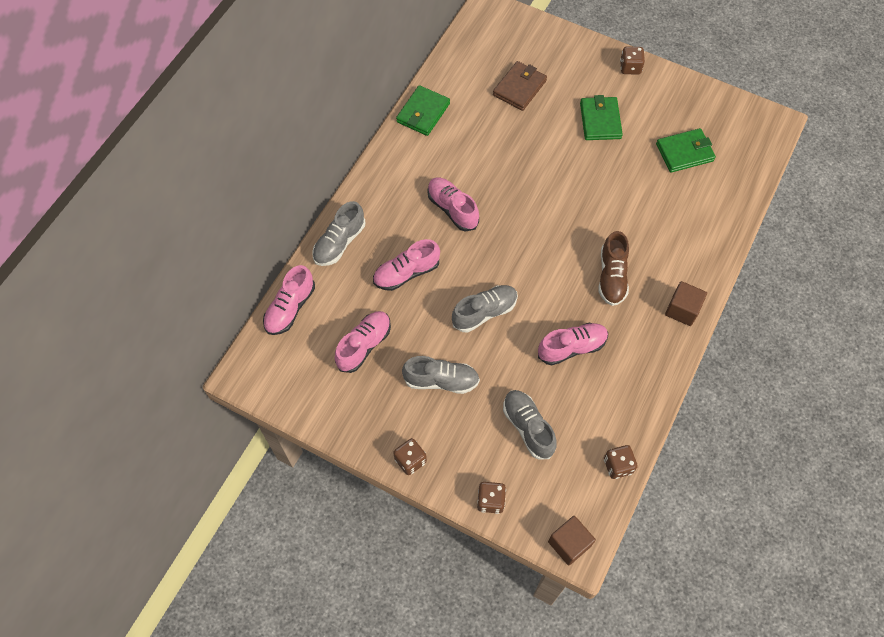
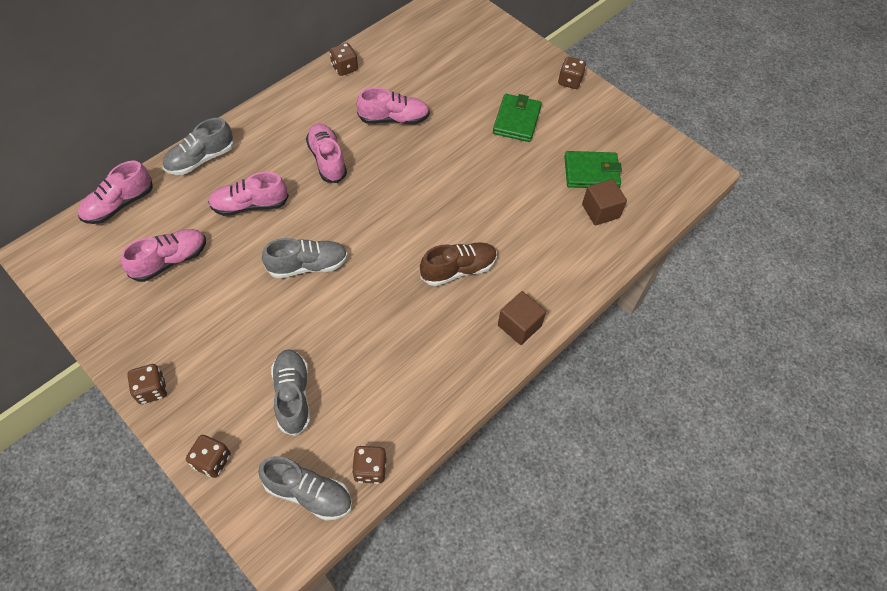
camera: 15 degrees right, 5 degrees down
(423, 113) = (344, 68): green wallet -> brown dice
(441, 380) = (228, 319): grey shoe -> grey shoe (308, 493)
(519, 88) = (449, 71): brown wallet -> none
(569, 543) = (273, 539): brown cube -> brown cube (600, 211)
(571, 347) = (381, 328): pink shoe -> pink shoe (394, 119)
(612, 276) = (458, 270): brown shoe -> brown shoe turned 135 degrees counterclockwise

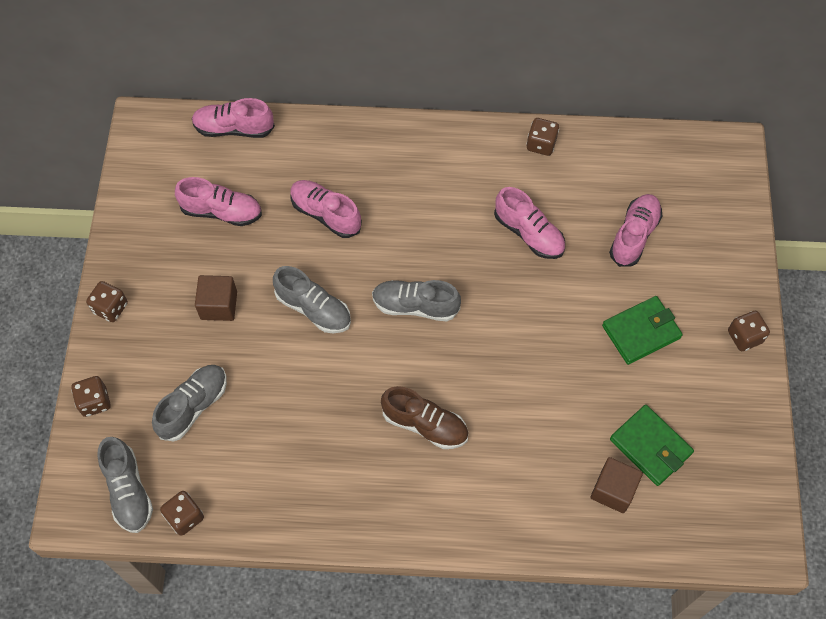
camera: 50 degrees right, 5 degrees up
(201, 159) = (331, 138): grey shoe -> grey shoe (415, 306)
(327, 160) = (429, 225): pink shoe -> pink shoe (634, 236)
(519, 325) = (418, 520): brown cube -> brown cube (219, 305)

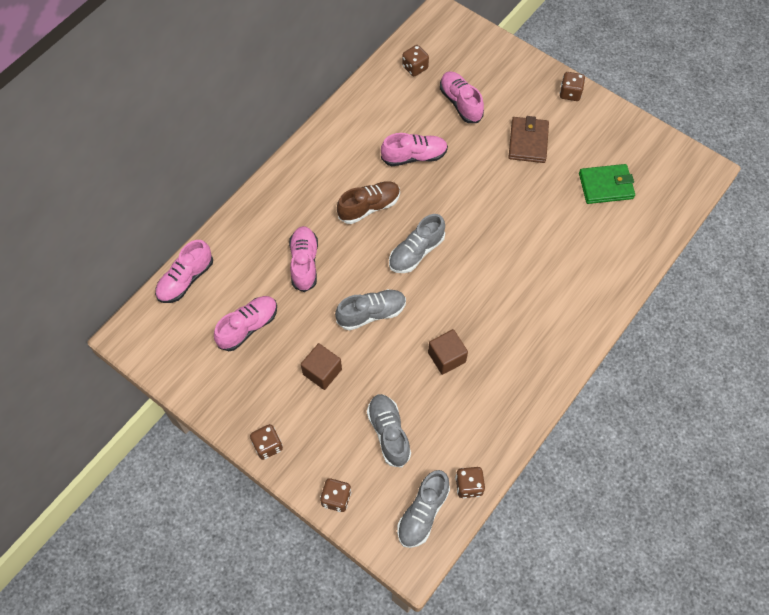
camera: 55 degrees left, 0 degrees up
(128, 490) = (423, 513): grey shoe -> grey shoe turned 105 degrees clockwise
(326, 214) = (304, 263): pink shoe -> pink shoe turned 105 degrees clockwise
(425, 424) = (505, 298): brown shoe -> brown shoe (369, 207)
(541, 144) = (355, 109): brown dice -> brown dice (415, 67)
(613, 490) = (620, 223): brown cube -> brown cube (446, 357)
(641, 332) = (528, 142): green wallet -> brown wallet

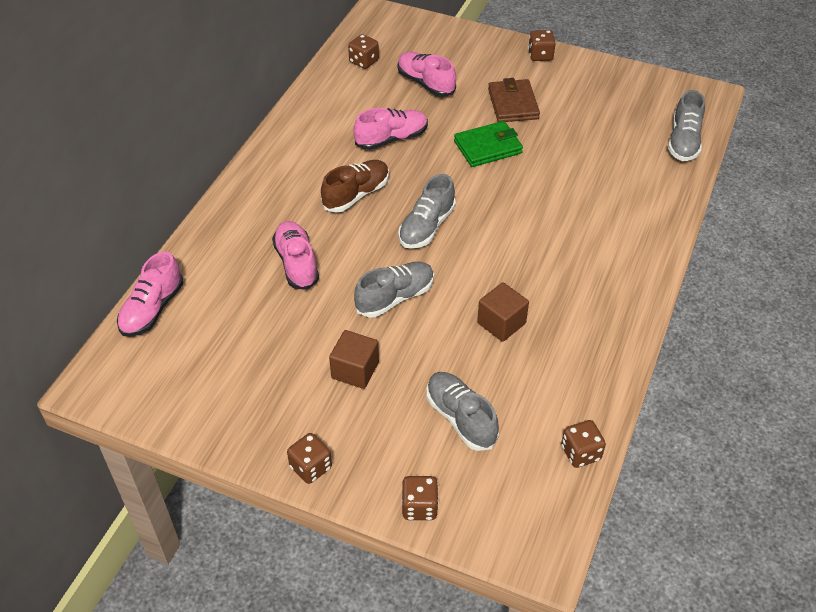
camera: 15 degrees left, 15 degrees down
(248, 327) = (246, 342): pink shoe -> none
(423, 513) = (535, 497): grey shoe -> grey shoe (683, 141)
(606, 186) = (613, 127): green wallet -> green wallet (488, 147)

